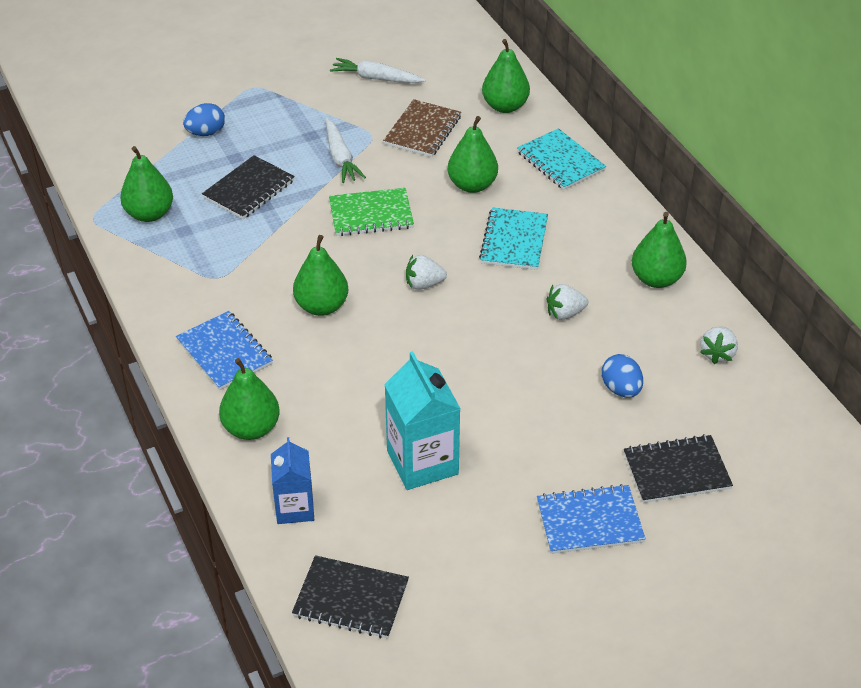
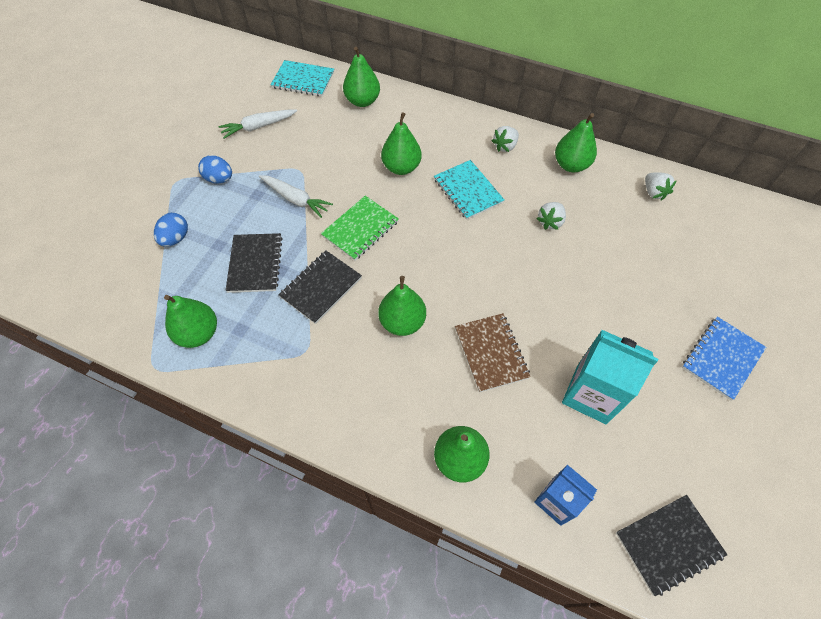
camera: 40 degrees left, 15 degrees up
(224, 352) = (375, 410): blue notebook -> none
(422, 130) = (329, 147): brown notebook -> brown notebook (491, 353)
(424, 284) = (449, 258): white strawberry -> white strawberry (505, 146)
(560, 161) = (435, 120): turquoise notebook -> turquoise notebook (303, 80)
(621, 389) = (635, 252): blue egg -> blue egg (219, 179)
(676, 471) = (721, 286): black notebook -> black notebook (321, 287)

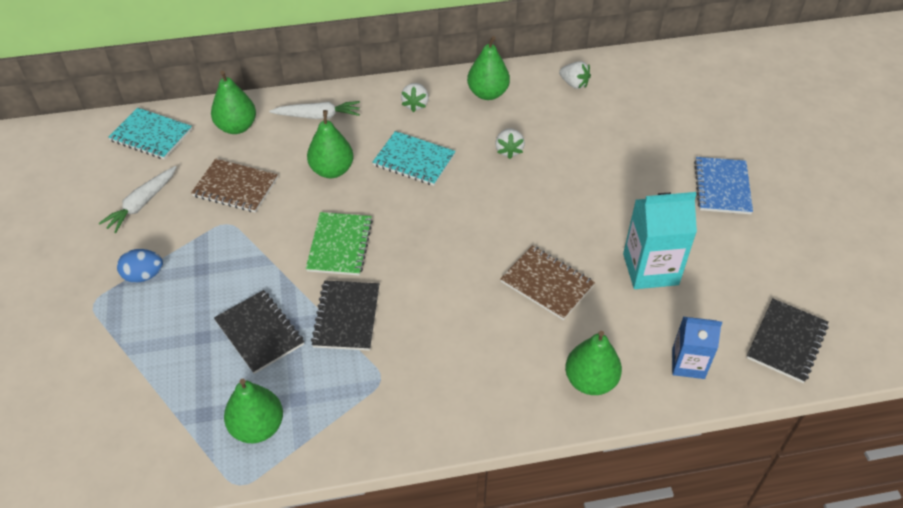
camera: 35 degrees left, 10 degrees down
(176, 238) = (147, 356): blue egg -> none
(295, 199) = (248, 252): white carrot -> white carrot (318, 116)
(303, 80) = (151, 135): turquoise notebook -> turquoise notebook turned 45 degrees clockwise
(326, 146) = (235, 187): none -> brown notebook
(402, 322) = (450, 303): green pear -> none

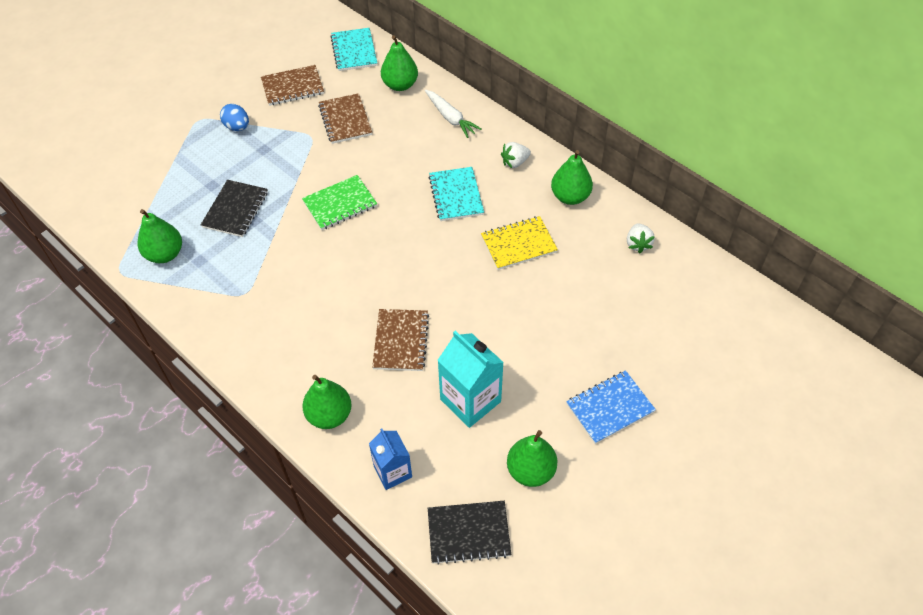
camera: 55 degrees right, 5 degrees up
(142, 204) = (292, 87): white carrot -> brown notebook
(332, 170) = (405, 158): green pear -> green pear (530, 471)
(346, 316) = (281, 245): black notebook -> none
(509, 150) = (518, 244): white strawberry -> yellow notebook

